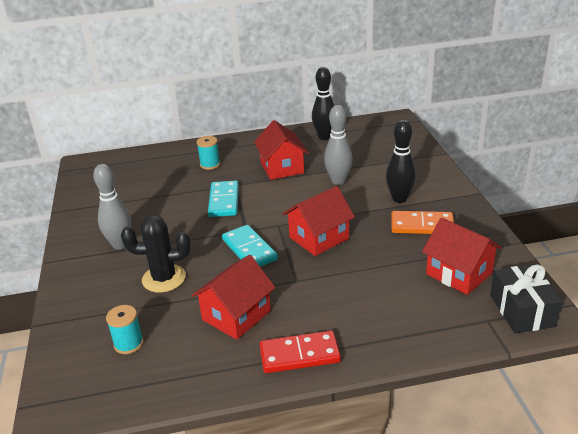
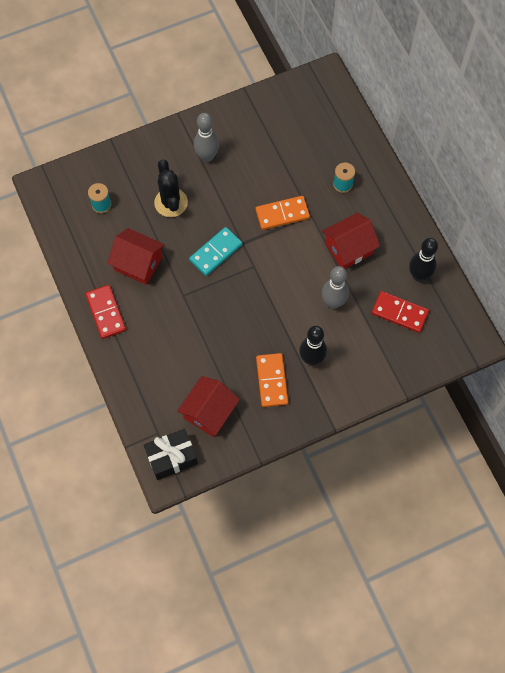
camera: 75 degrees right, 35 degrees up
(224, 201) = (282, 214): turquoise domino -> orange domino
(319, 238) = (240, 301): red house -> none
(359, 149) = (399, 313): none -> red domino

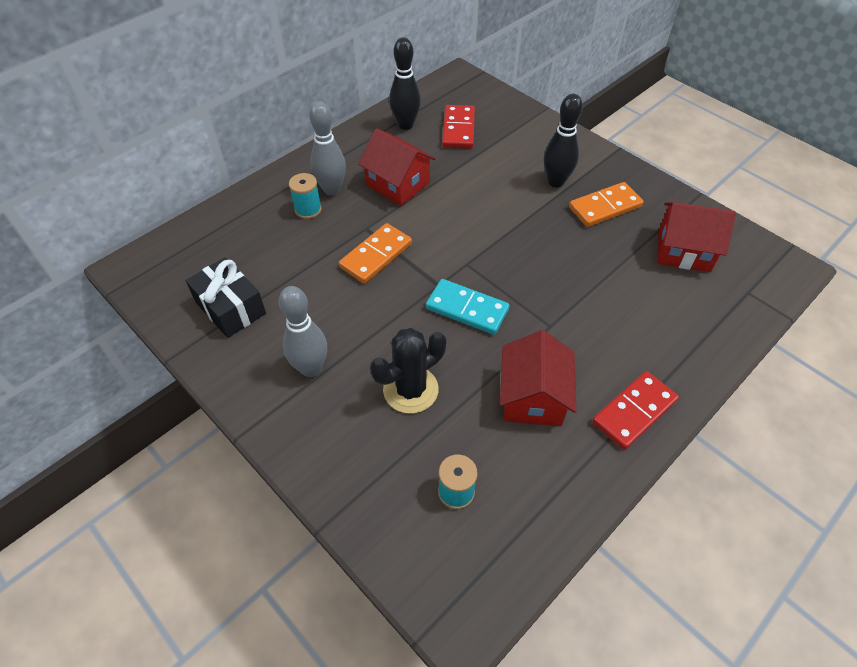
camera: 110 degrees left, 15 degrees down
(171, 457) = (764, 269): black gift -> black gift (231, 308)
(282, 214) = (376, 255): orange domino -> orange domino turned 75 degrees clockwise
(333, 302) = (475, 181): grey bowling pin -> grey bowling pin (332, 190)

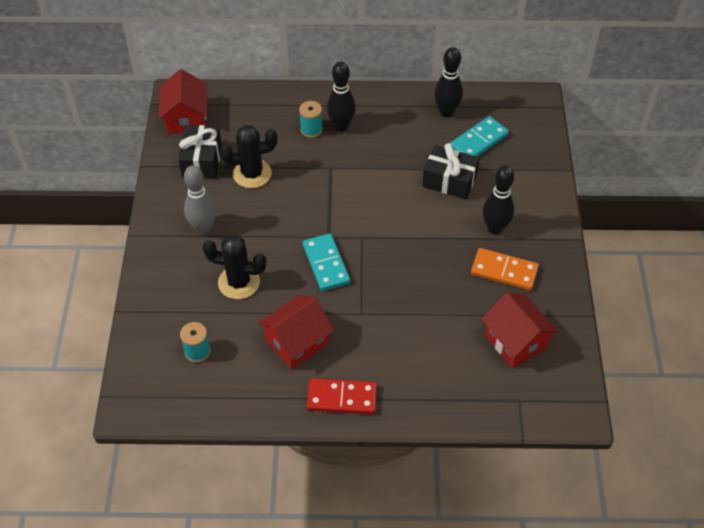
camera: 45 degrees right, 0 degrees up
(298, 284) = (252, 174): none -> black cactus
(332, 190) = (341, 126): grey bowling pin -> black bowling pin
(376, 255) = (315, 190): orange domino -> none
(398, 184) = (386, 152): red house -> red house (186, 118)
(458, 129) = (479, 141): red domino -> turquoise domino
(476, 171) = (449, 180): none -> black gift

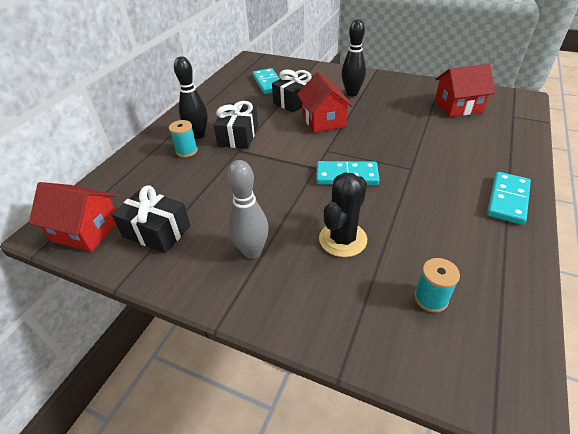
camera: 65 degrees left, 10 degrees down
(252, 174) = (206, 198): black cactus -> none
(297, 342) = (435, 214): red house -> red house (323, 120)
(342, 398) = (508, 200): red domino -> turquoise domino
(355, 158) = (238, 136): none -> black gift
(446, 112) = (230, 89): black bowling pin -> none
(504, 271) = (392, 98): orange domino -> none

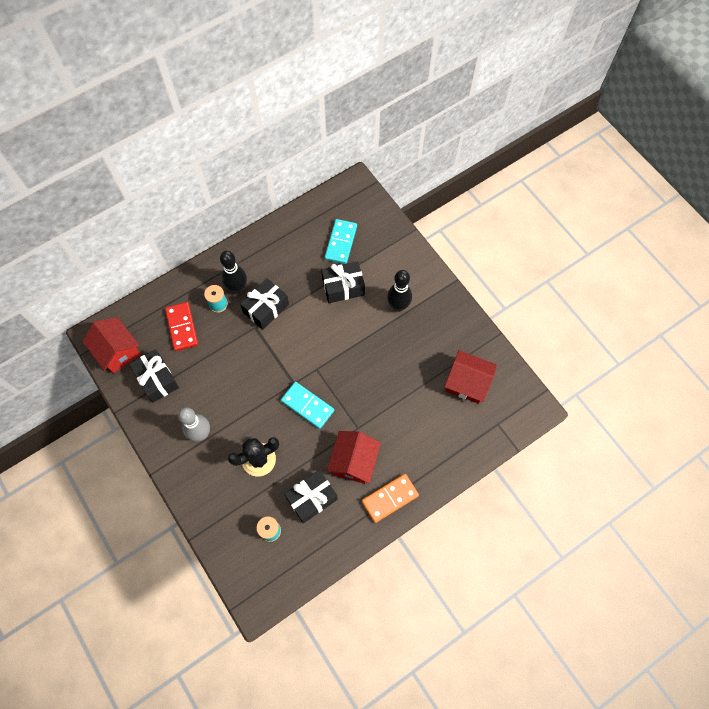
camera: 30 degrees right, 25 degrees up
(158, 180) = (182, 327): none -> red domino
(323, 120) = (343, 330): red house -> red house (354, 461)
(437, 241) = (312, 498): none -> black gift
(508, 200) = (390, 498): turquoise domino -> orange domino

